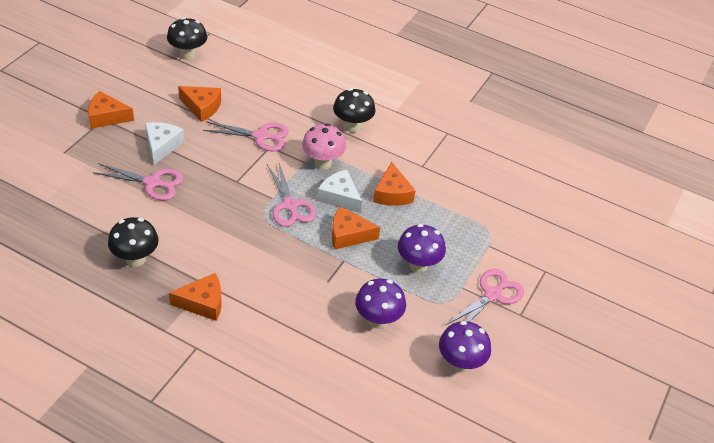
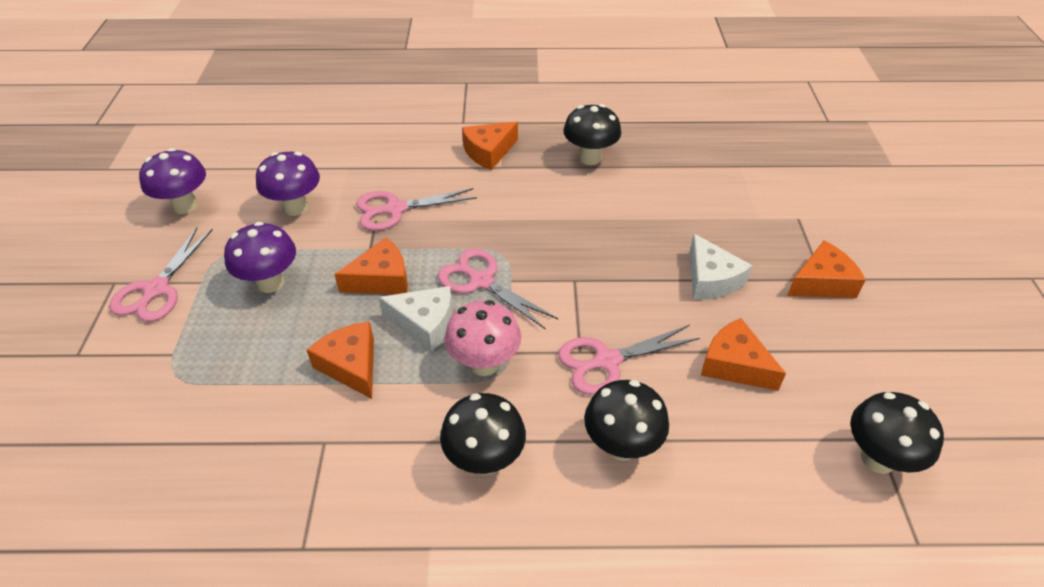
camera: 155 degrees right, 0 degrees up
(153, 183) = (664, 231): pink scissors -> pink scissors (395, 209)
(202, 107) = (734, 365): orange cheese -> orange cheese turned 45 degrees clockwise
(288, 104) = (621, 446): none -> black mushroom

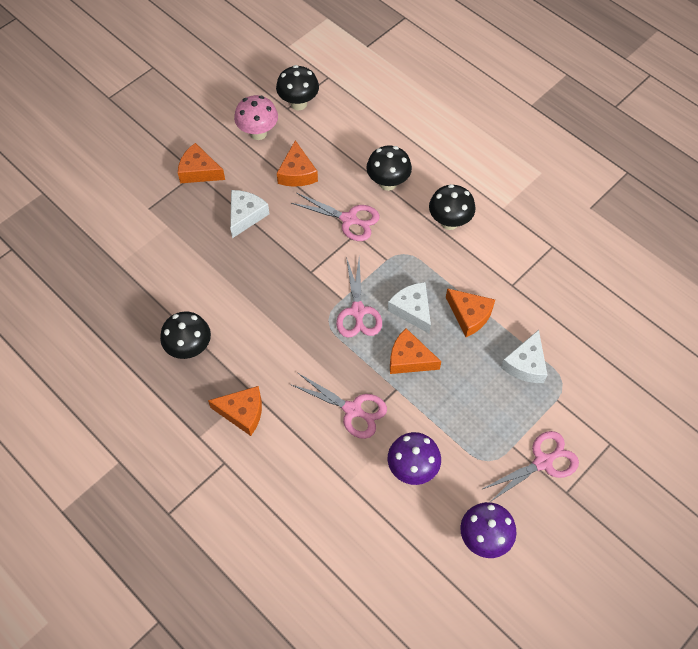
camera: 135 degrees left, 15 degrees up
(237, 363) = (526, 364): none -> white cheese
(270, 283) = (473, 410): purple mushroom -> none
(351, 365) = (469, 315): orange cheese -> orange cheese turned 60 degrees counterclockwise
(484, 364) = (405, 264): pink mushroom -> pink mushroom (258, 133)

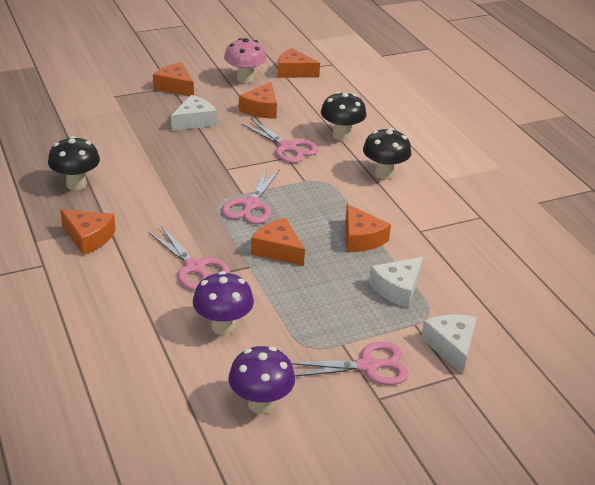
camera: 20 degrees right, 25 degrees down
(298, 103) = (294, 72): black mushroom -> orange cheese
(412, 310) = (305, 219): white cheese -> white cheese (451, 346)

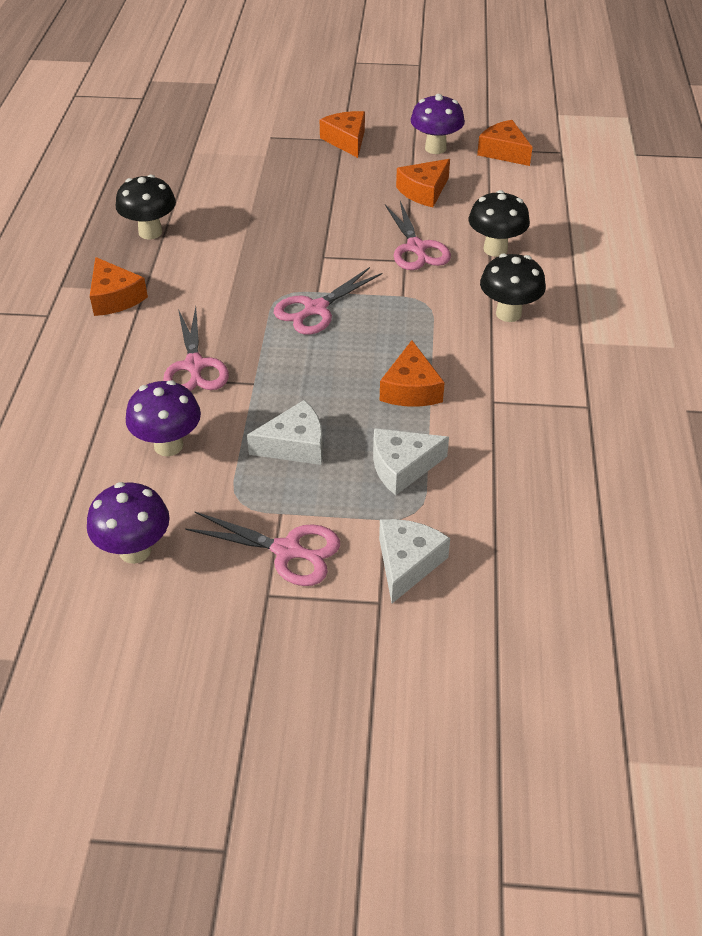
camera: 30 degrees right, 10 degrees up
(194, 121) = (334, 188): white cheese -> white cheese (294, 445)
(245, 79) = (435, 148): pink mushroom -> purple mushroom
(278, 250) = (301, 373): orange cheese -> none

